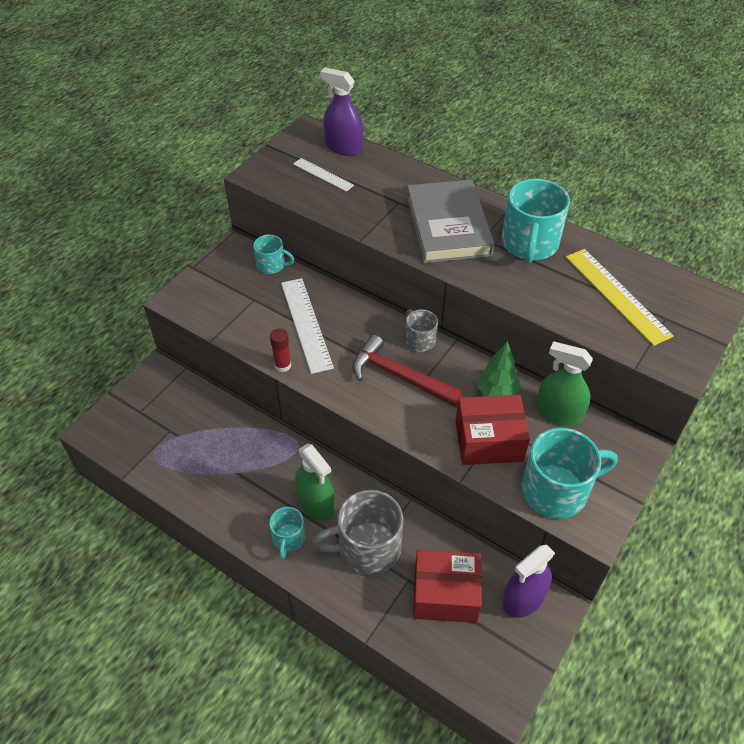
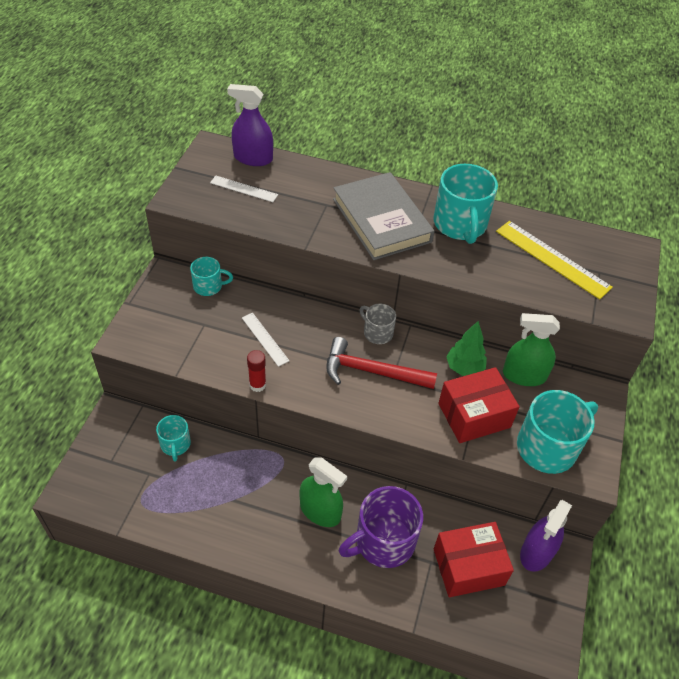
camera: 20 degrees left, 0 degrees up
(288, 538) = (306, 552): turquoise mug -> turquoise mug (175, 444)
(306, 324) = (265, 339): white ruler -> white ruler, size x0.58
(367, 547) = (383, 541): grey mug -> purple mug

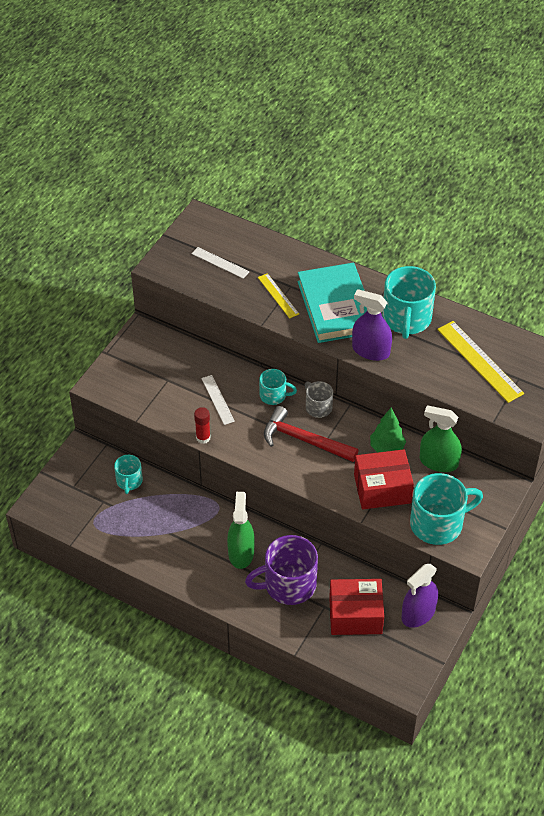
camera: 15 degrees right, 0 degrees up
(209, 286) = (178, 346): turquoise mug -> turquoise mug (274, 395)
(253, 158) = (235, 233): purple spray bottle -> purple spray bottle (370, 351)
(315, 215) = (278, 295): none -> yellow ruler
(320, 511) = (241, 553): green spray bottle -> green spray bottle turned 135 degrees counterclockwise
(381, 220) = (336, 307): grey book -> turquoise book

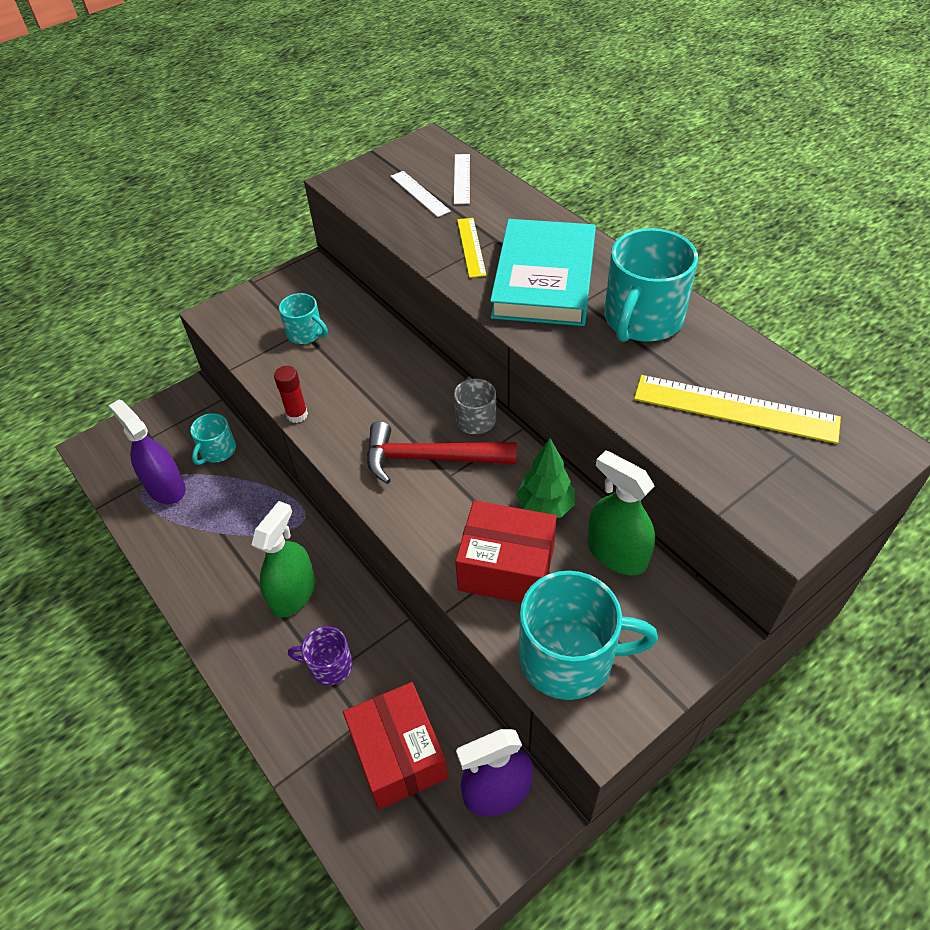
camera: 25 degrees right, 0 degrees up
(217, 399) = (347, 372): white ruler -> white ruler (462, 178)
(274, 395) = (424, 387): turquoise mug -> turquoise mug (305, 333)
(288, 584) = (329, 665): purple mug -> purple mug, size x0.54
(304, 440) = (430, 458): red hammer -> red hammer turned 45 degrees counterclockwise
(355, 615) = (398, 754): red box -> red box turned 45 degrees clockwise
(370, 351) = (564, 348): purple spray bottle -> purple spray bottle (165, 487)
(479, 361) = (735, 409): yellow ruler -> yellow ruler turned 60 degrees counterclockwise

